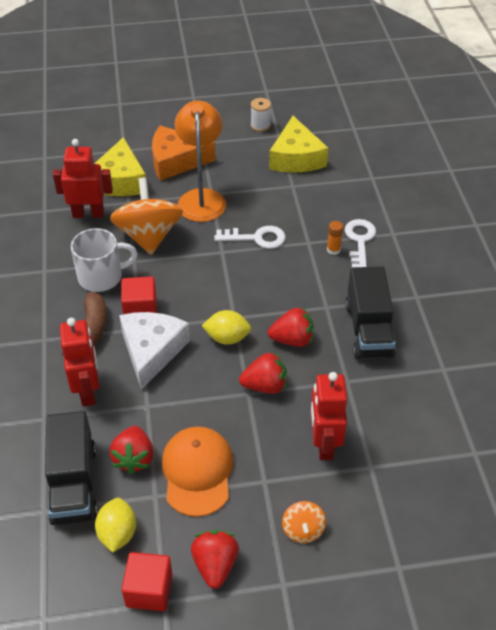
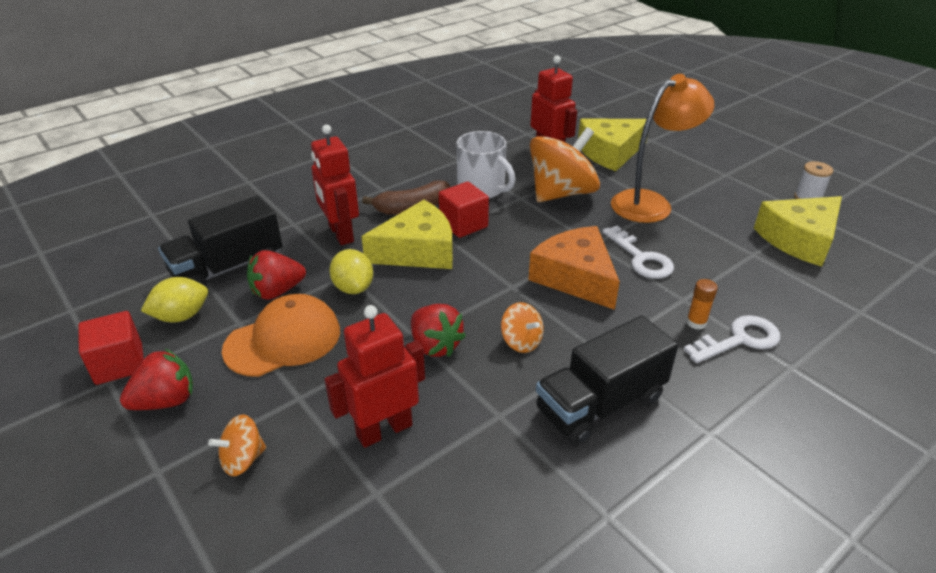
camera: 60 degrees right, 10 degrees down
(88, 391) = (340, 234): red robot -> red robot turned 105 degrees clockwise
(152, 351) = (418, 251): white cheese -> yellow cheese
(176, 161) = (678, 170): orange cheese -> orange cheese (575, 277)
(227, 338) = (478, 292): yellow lemon -> yellow lemon (353, 288)
(292, 339) = (521, 341): red strawberry -> orange spinning top

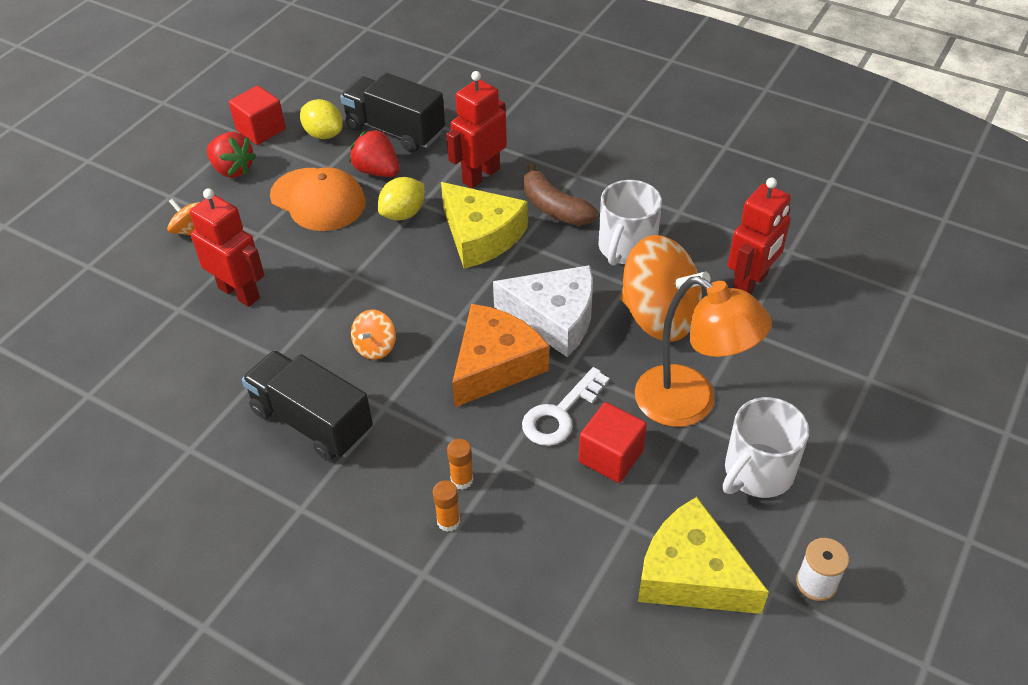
camera: 70 degrees right, 10 degrees up
(435, 345) = (347, 291): red strawberry -> none
(463, 224) = (545, 254): red cube -> red cube (611, 456)
(538, 237) = (554, 318): none -> white cheese
(610, 152) = (797, 342): yellow cheese -> none
(717, 194) = (757, 472): none -> white mug
(739, 339) = (448, 521): white key -> orange glue stick

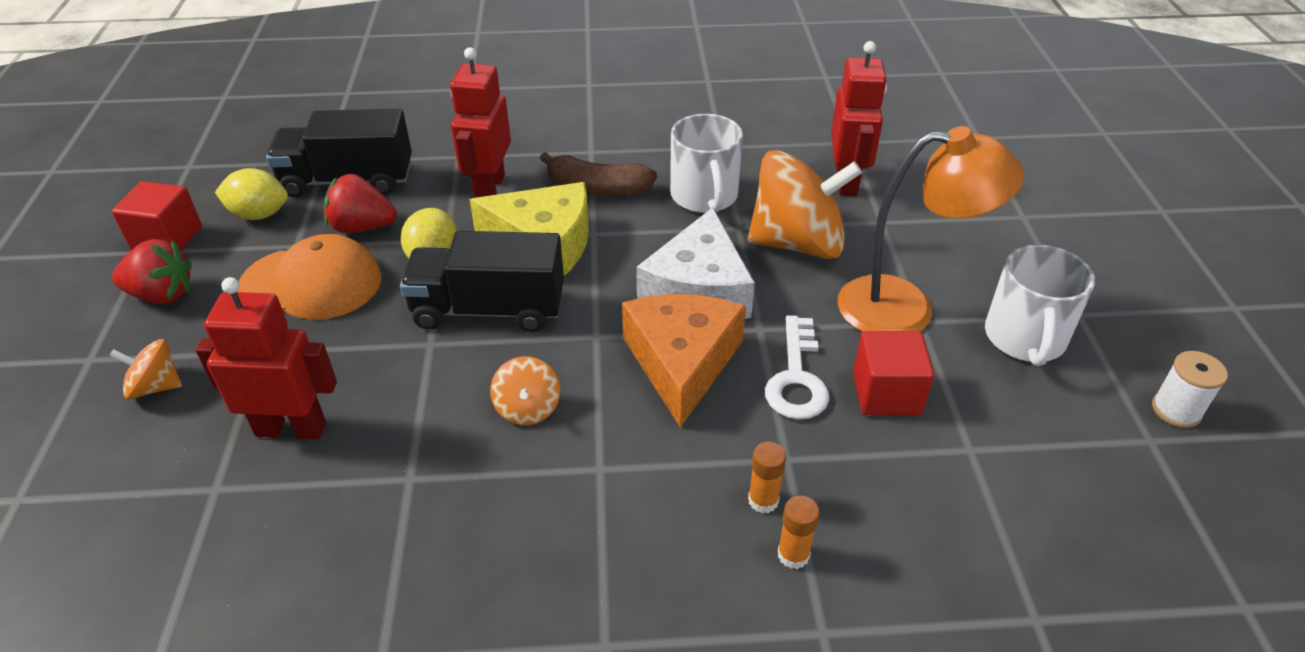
camera: 35 degrees left, 5 degrees down
(312, 421) = (524, 531): black truck -> black truck (489, 309)
(554, 318) = (698, 289): white cheese -> white cheese turned 120 degrees clockwise
(691, 574) = (1074, 465): yellow cheese -> none

